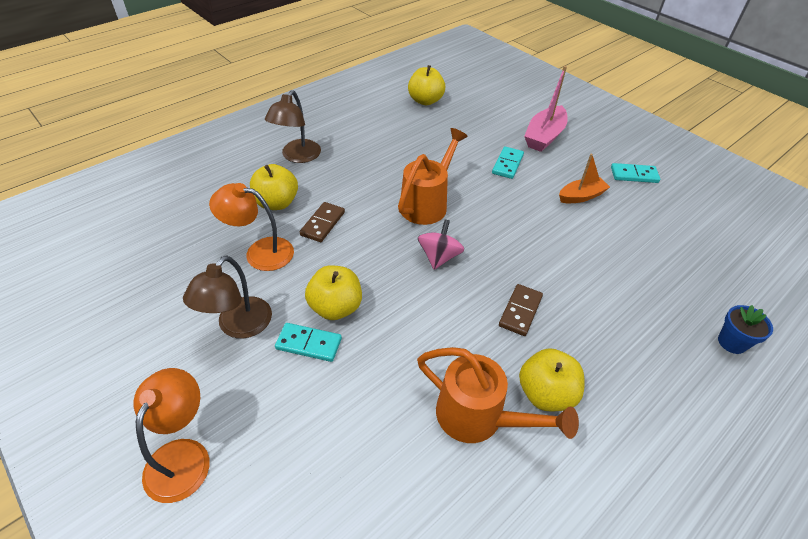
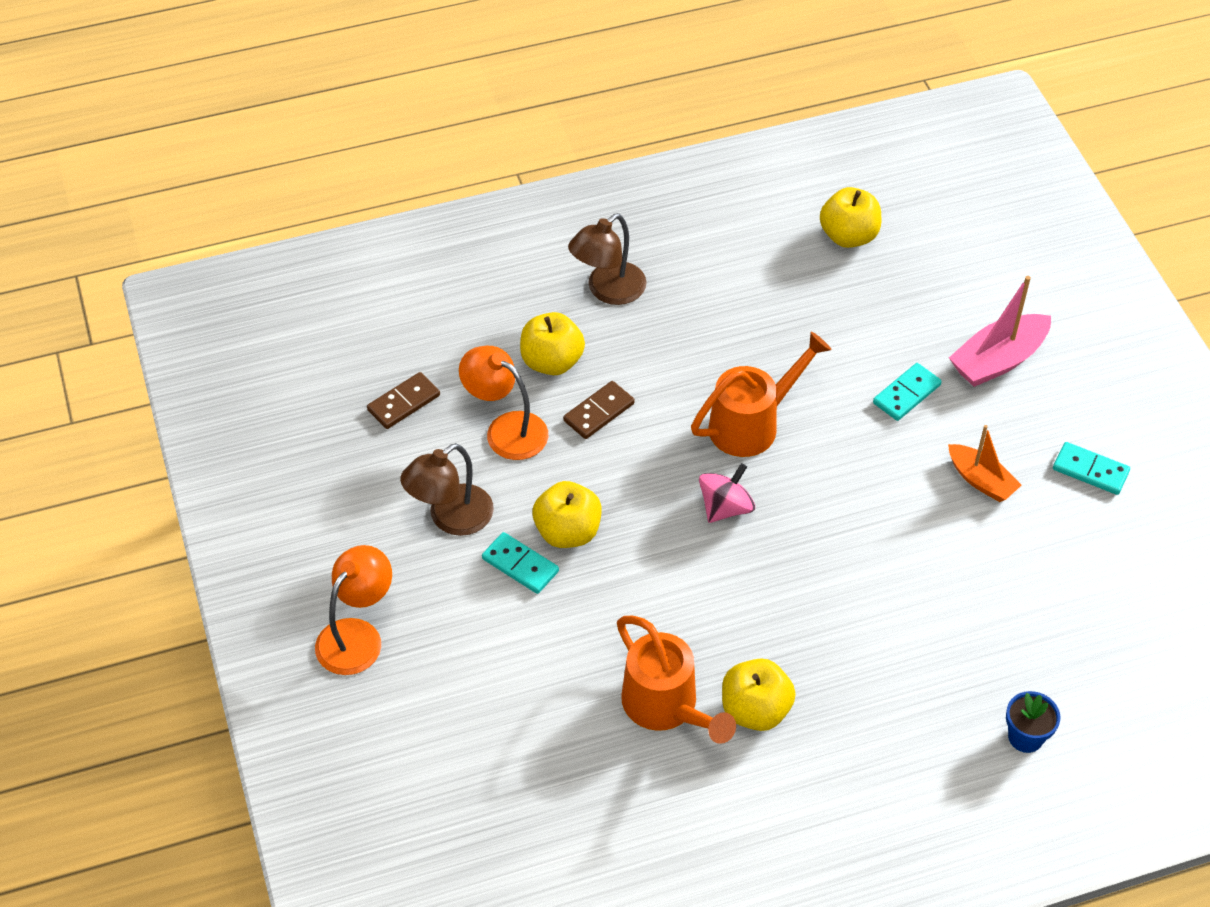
camera: 25 degrees right, 5 degrees up
(520, 311) = (786, 611): brown domino -> brown domino (404, 403)
(581, 196) = (981, 480): orange boat -> orange boat turned 45 degrees clockwise

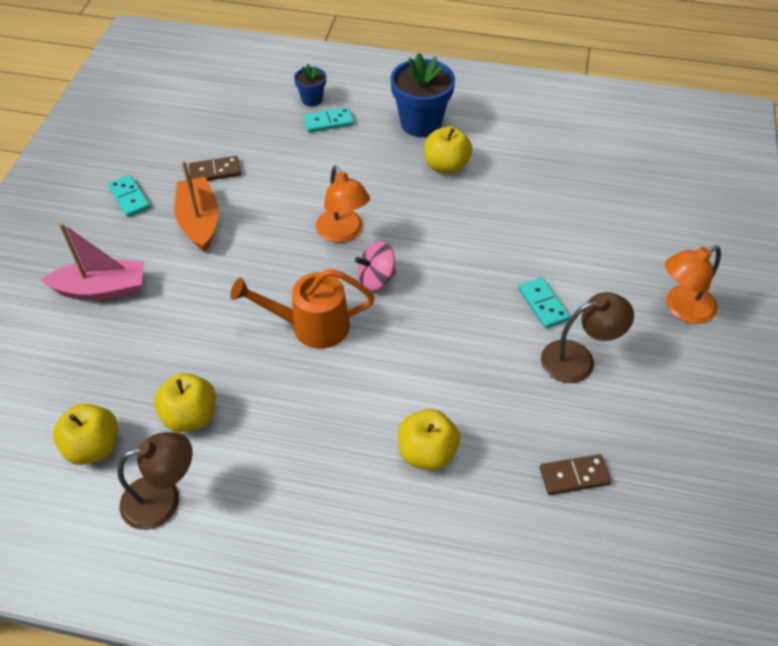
camera: 150 degrees left, 0 degrees up
(506, 429) = (499, 410): orange lamp -> orange lamp (343, 233)
(568, 532) = (496, 311): yellow apple -> yellow apple (190, 416)
(599, 412) = (417, 389): brown domino -> brown domino (215, 171)
(608, 291) = (334, 499): brown lamp -> brown lamp (163, 499)
(666, 707) = (497, 188): orange watering can -> none
(842, 771) = (421, 123): none -> blue flower pot
(906, 394) = (186, 296): turquoise domino -> turquoise domino (328, 122)
(981, 480) = (199, 222): orange boat -> orange boat, size x1.50

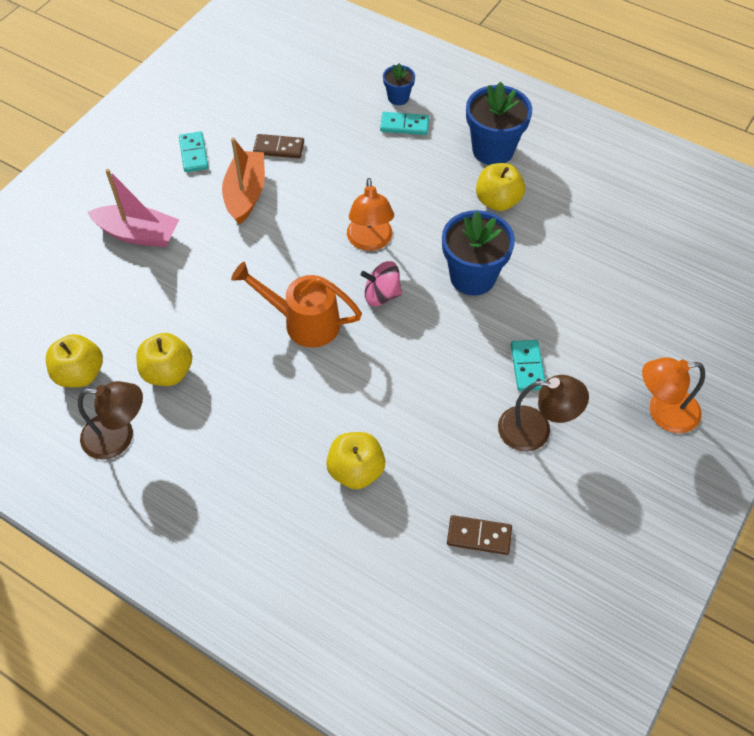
camera: 20 degrees right, 5 degrees up
(454, 238) = (472, 277): none -> blue flower pot

